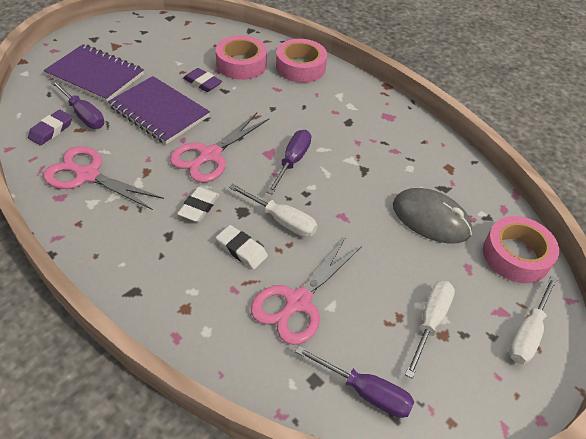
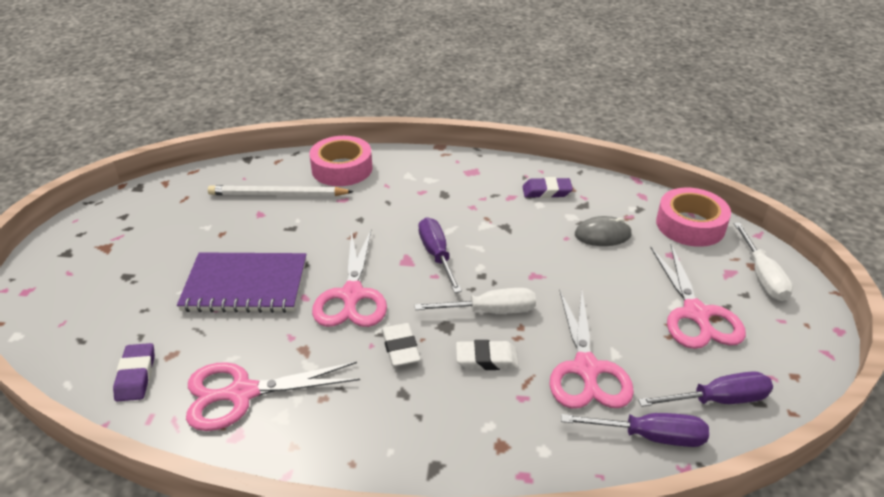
camera: 35 degrees left, 10 degrees down
(83, 115) = (157, 337): purple screwdriver -> purple screwdriver (650, 436)
(95, 75) = (119, 289): purple notebook -> none
(202, 83) = (259, 233): purple eraser -> purple eraser (546, 191)
(241, 64) = (278, 195): pink tape -> white pencil
(430, 219) = (602, 235): grey mouse -> grey mouse, size x0.64
(430, 322) = (695, 314): white screwdriver -> pink scissors

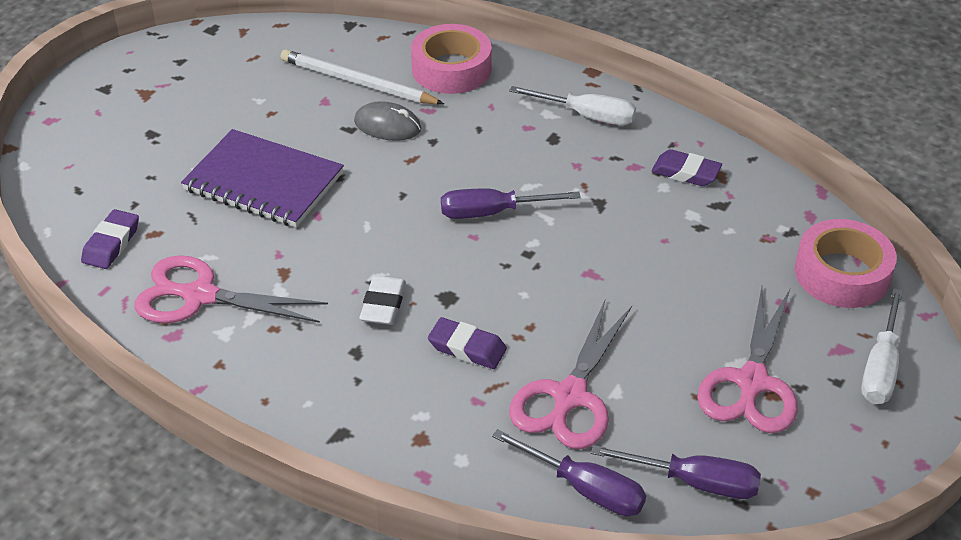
camera: 25 degrees right, 5 degrees up
(352, 295) = (368, 229): pink scissors -> none
(436, 255) = (492, 213): purple screwdriver -> purple screwdriver turned 105 degrees counterclockwise
(487, 359) = (467, 348): white eraser -> purple eraser
(490, 311) = (508, 297): white screwdriver -> white screwdriver (587, 116)
(602, 235) = (714, 250): grey mouse -> grey mouse (387, 125)

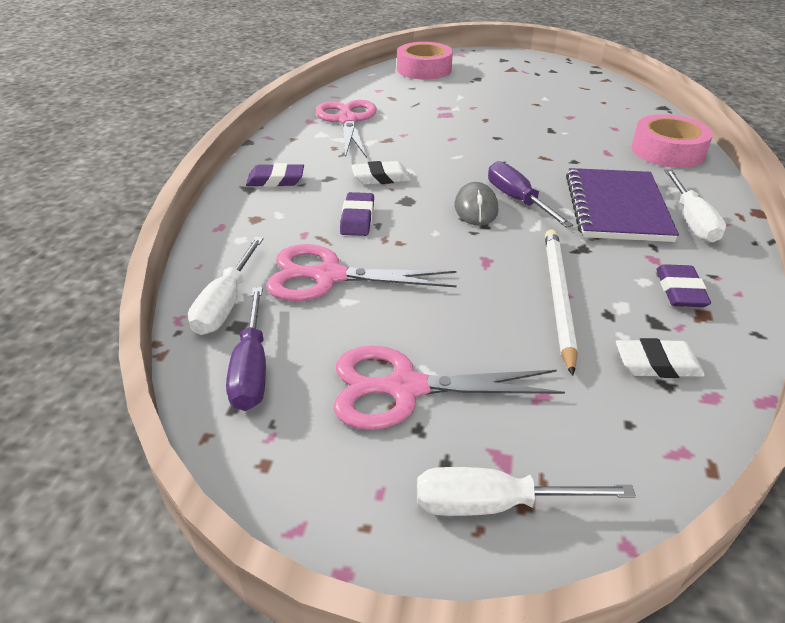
camera: 70 degrees right, 5 degrees down
(111, 243) = (374, 89): purple eraser -> purple eraser (275, 180)
(263, 182) = (467, 115): purple notebook -> purple notebook (616, 208)
(358, 82) = (604, 122): white pencil -> white pencil (558, 298)
(387, 125) = (570, 141): grey mouse -> grey mouse (476, 208)
(585, 488) = (226, 303): purple screwdriver -> white screwdriver
(768, 227) = (657, 364): none -> white eraser
(842, 274) = (634, 441): pink tape -> pink tape (424, 69)

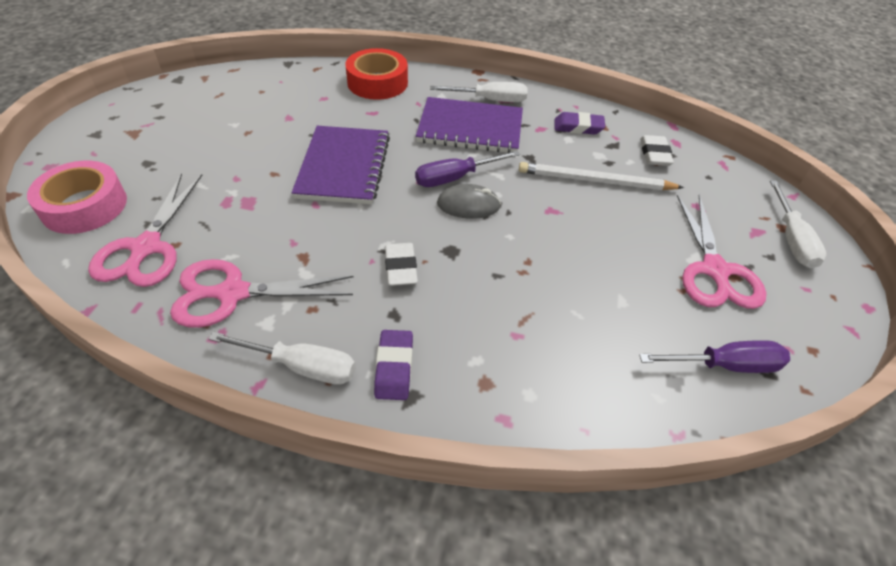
camera: 90 degrees left, 10 degrees up
(226, 303) = (645, 394): white screwdriver -> white screwdriver (302, 366)
(329, 276) = (589, 313): pink scissors -> pink scissors (146, 247)
(357, 219) = (487, 290): purple eraser -> none
(507, 145) = (344, 167): none -> purple notebook
(667, 151) = (377, 82): pink tape -> red tape

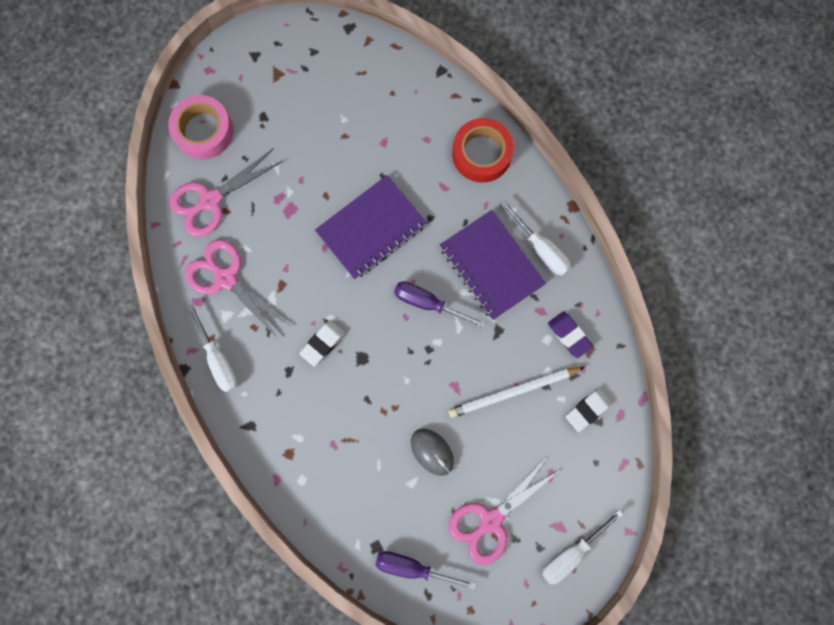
camera: 50 degrees right, 30 degrees up
(394, 367) = (257, 402): purple eraser -> none
(468, 205) = (410, 334): grey mouse -> grey mouse (432, 452)
(595, 181) = (514, 392): white pencil -> white pencil turned 75 degrees counterclockwise
(725, 365) = (413, 567): purple screwdriver -> purple screwdriver turned 150 degrees clockwise

